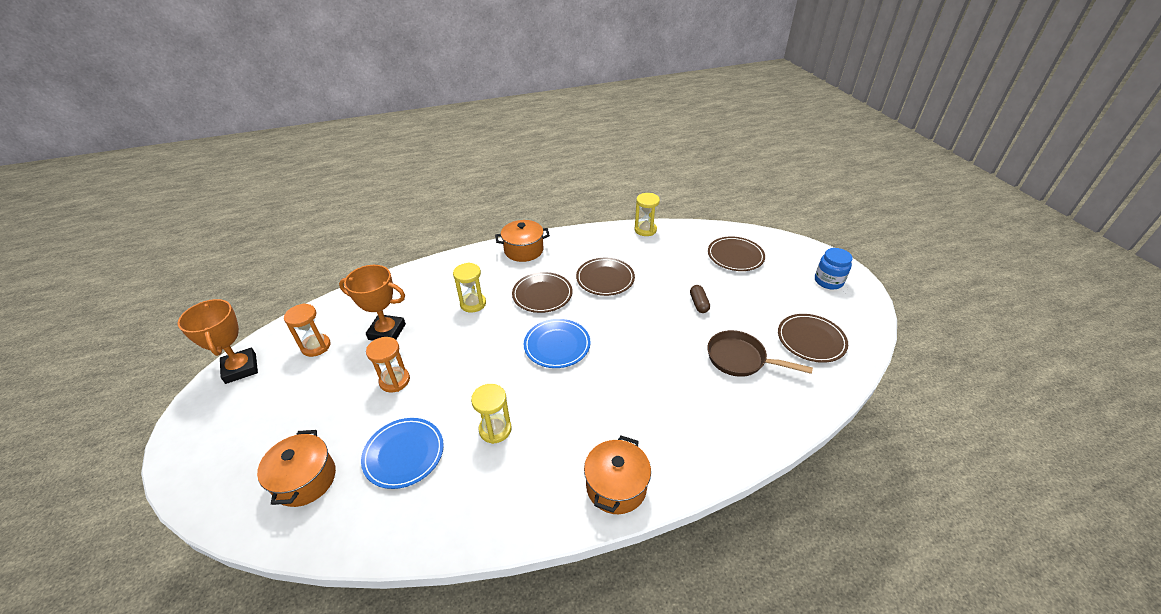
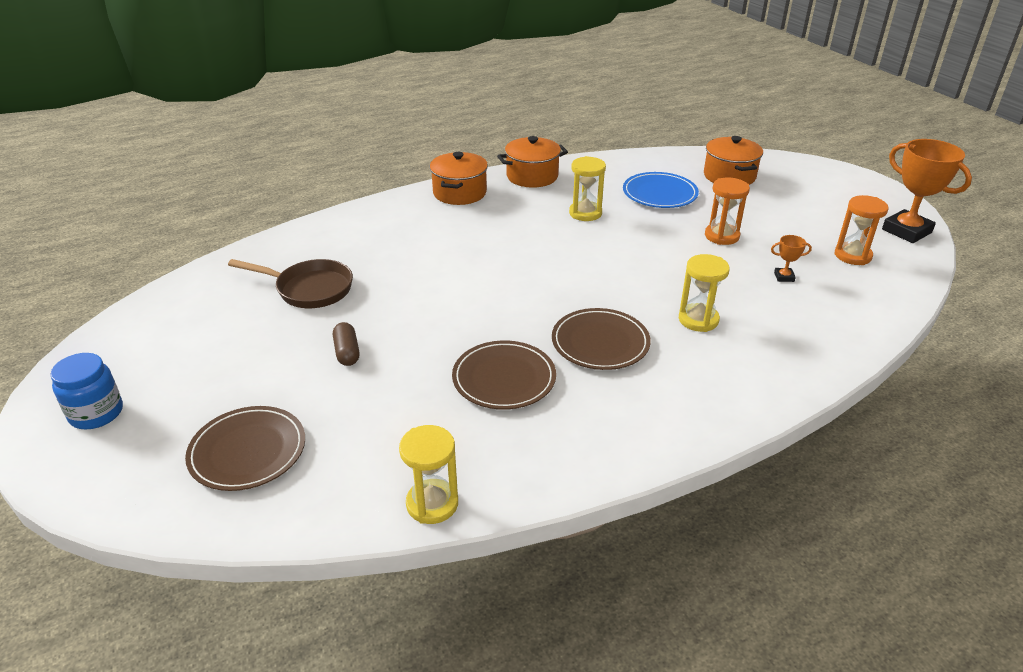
camera: 170 degrees right, 5 degrees down
(387, 332) = (784, 277): orange trophy -> orange trophy, size x0.44
(524, 250) = (677, 421): orange pot -> orange pot (532, 176)
(557, 345) = (550, 282): blue plate -> none
(811, 340) = (199, 318): brown plate -> none

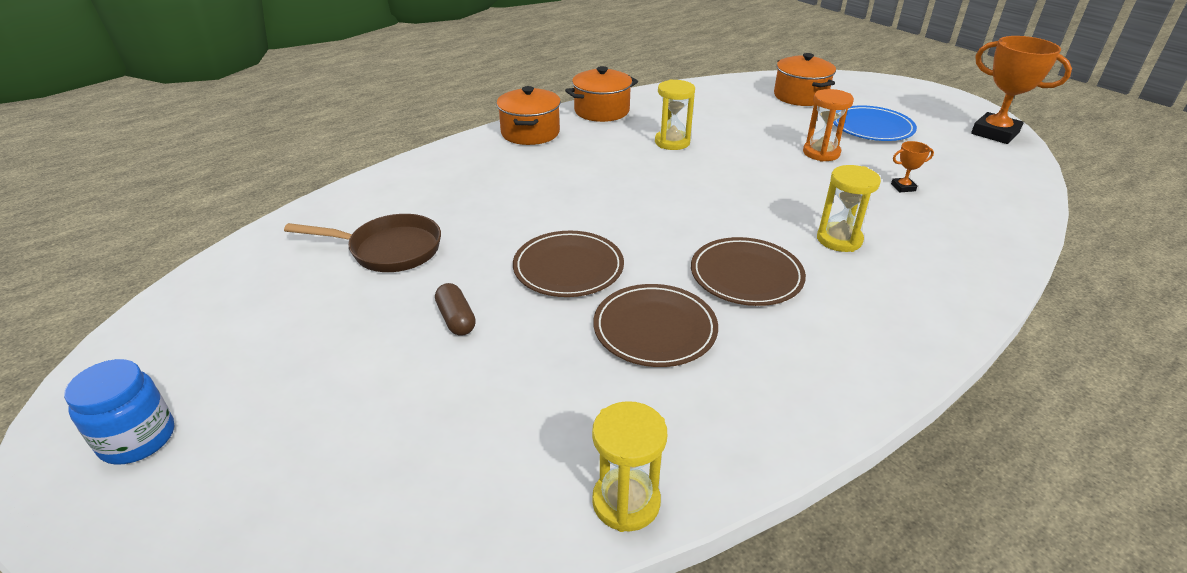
camera: 10 degrees left, 0 degrees up
(247, 451) = (361, 464): brown plate -> brown plate (568, 268)
(659, 194) = (739, 117): blue plate -> blue plate (872, 127)
(852, 256) = (958, 161): orange hourglass -> none

